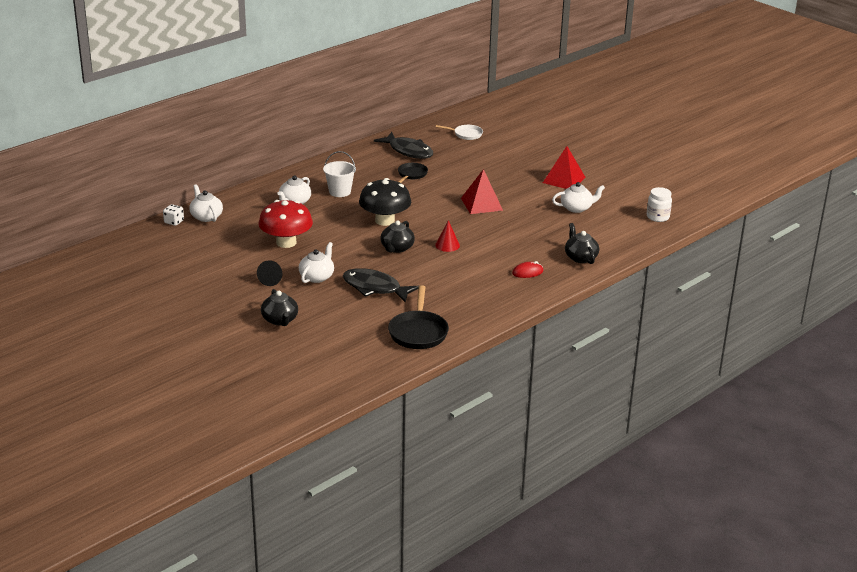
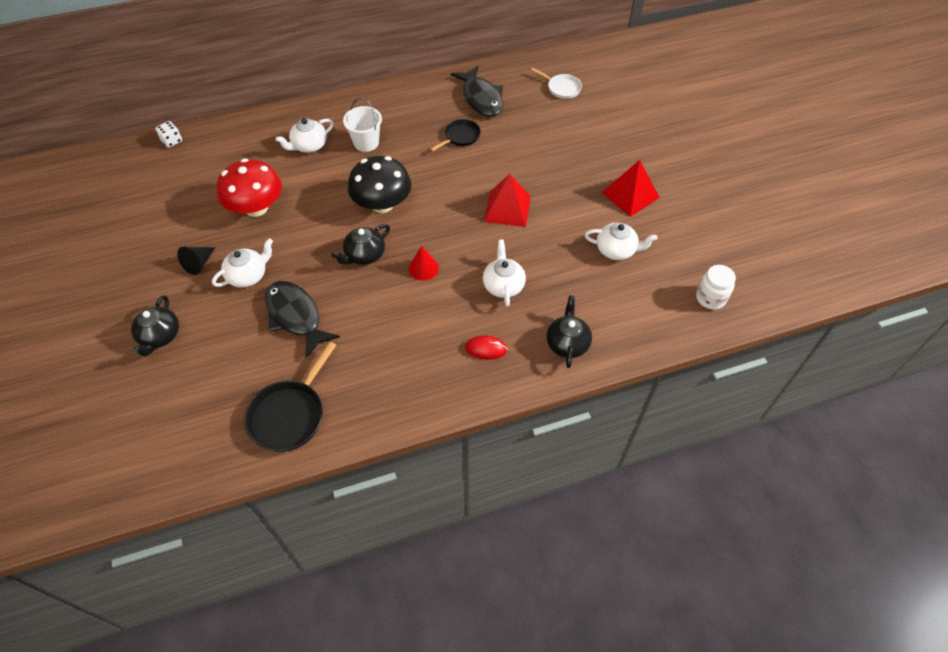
camera: 25 degrees right, 25 degrees up
(206, 216) = (208, 142): white teapot -> white teapot (503, 285)

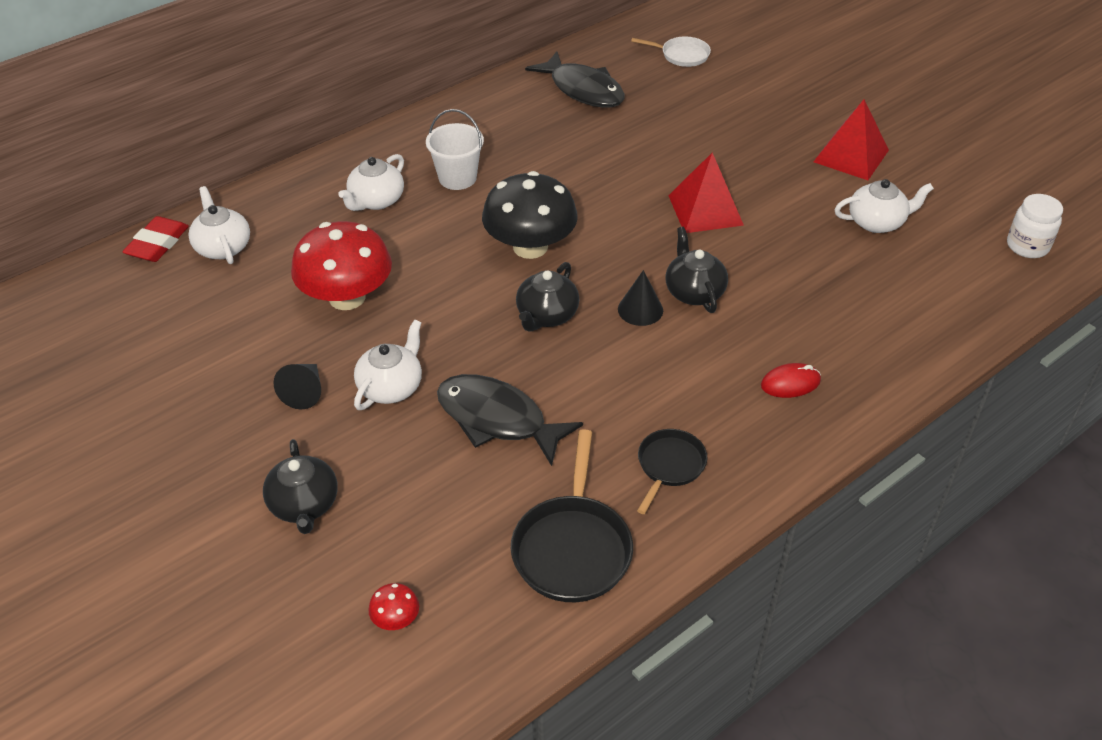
camera: 20 degrees left, 10 degrees down
(169, 424) = (396, 619): none -> red mushroom
(172, 141) = (157, 244): white dice -> red eraser
(423, 268) = (640, 309): red cone -> black cone
(460, 137) = (585, 141): black pan -> black pan (669, 466)
(503, 285) = (761, 301): white teapot -> white teapot (223, 247)
(567, 343) = (890, 346): black teapot -> black teapot (694, 291)

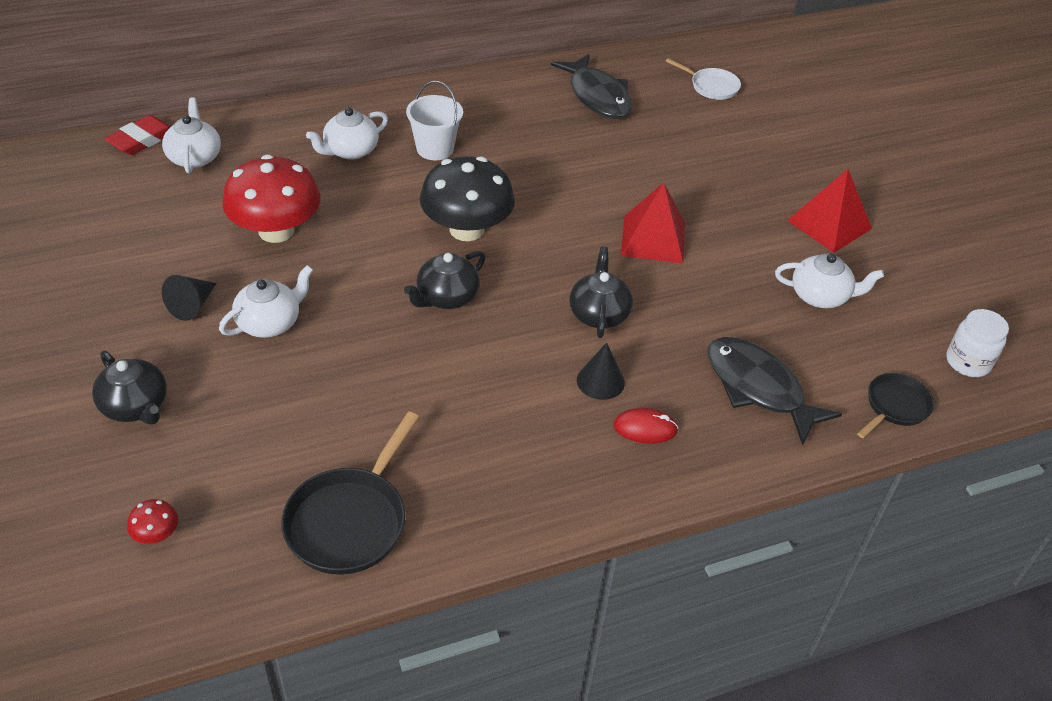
camera: 15 degrees right, 0 degrees up
(304, 505) = (135, 406): black teapot -> black teapot turned 45 degrees counterclockwise
(497, 419) = (348, 380): black fish -> black fish (758, 388)
(640, 309) = (537, 316): black cone -> black cone (600, 381)
(669, 466) = (483, 472): black pan -> black pan (895, 407)

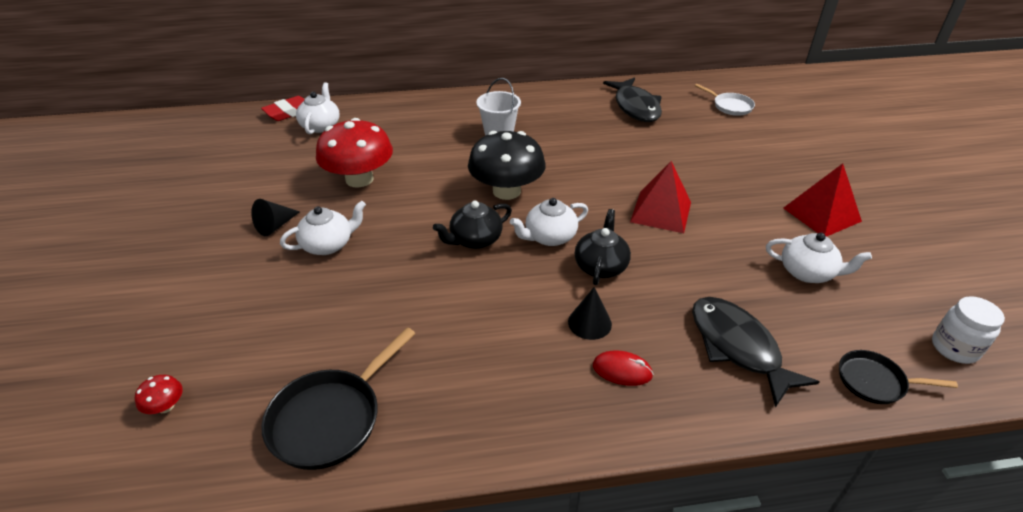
camera: 15 degrees right, 5 degrees down
(135, 406) = (199, 297): black teapot -> none
(350, 151) = (434, 130): white teapot -> white teapot (549, 237)
(895, 407) = (875, 382): black pan -> black pan turned 135 degrees counterclockwise

